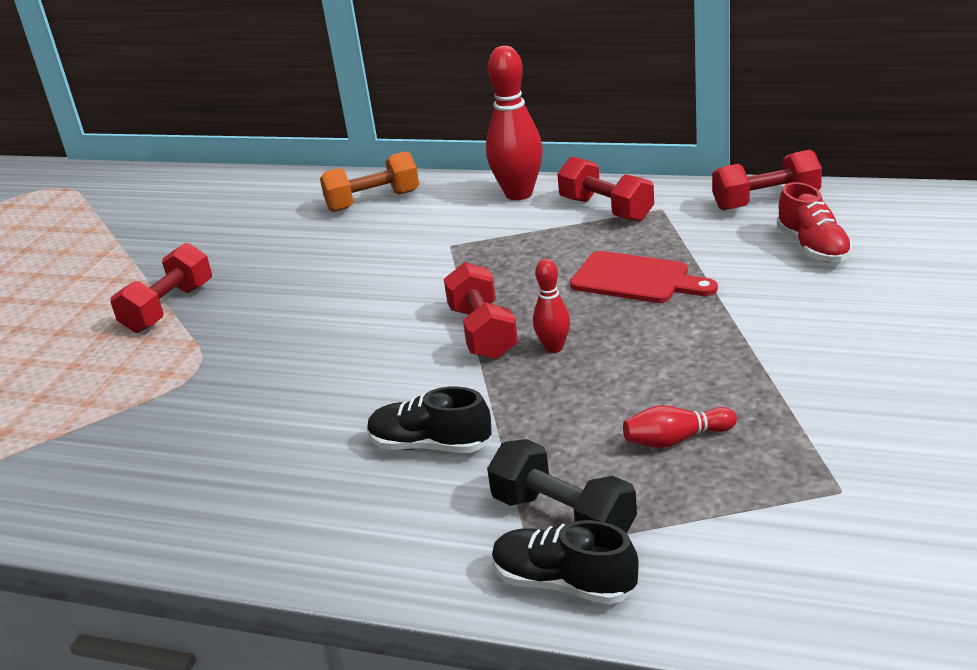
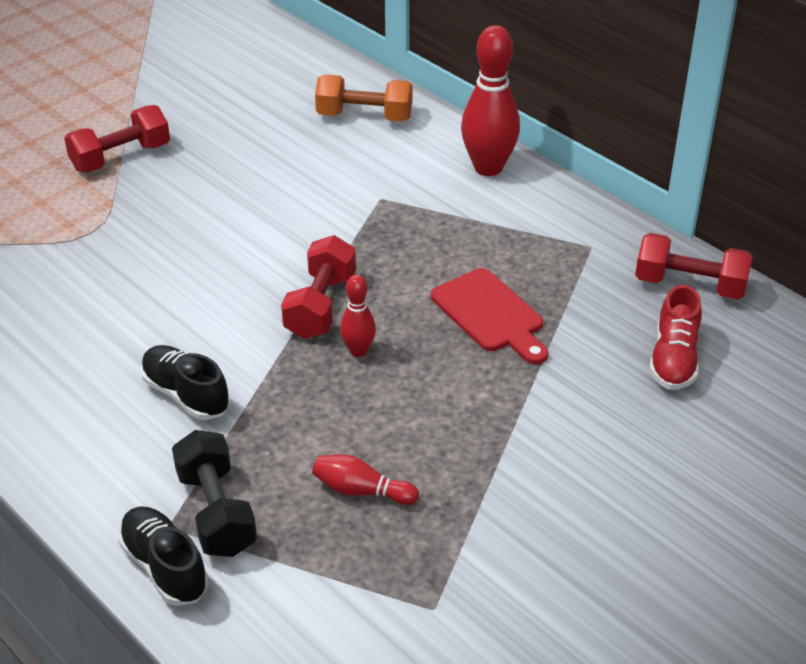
camera: 25 degrees right, 10 degrees up
(606, 209) = (543, 223): red dumbbell -> none

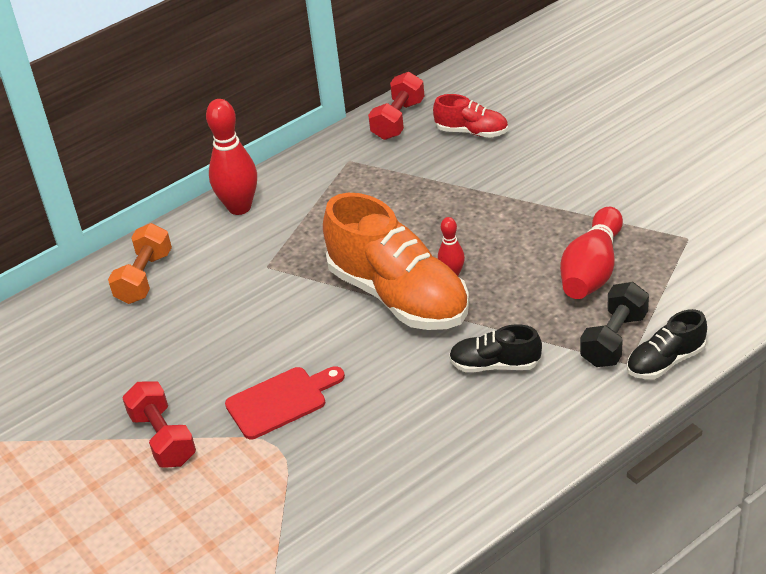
camera: 80 degrees left, 0 degrees up
(186, 395) = (495, 365): black shoe -> black shoe turned 45 degrees clockwise
(216, 512) = (614, 339): black dumbbell -> black dumbbell turned 45 degrees counterclockwise
(320, 306) = (398, 296): red dumbbell -> orange shoe
(361, 491) = (592, 270): red bowling pin -> red bowling pin, size x1.91
(490, 314) = (418, 209): red cutting board -> red cutting board (281, 401)

